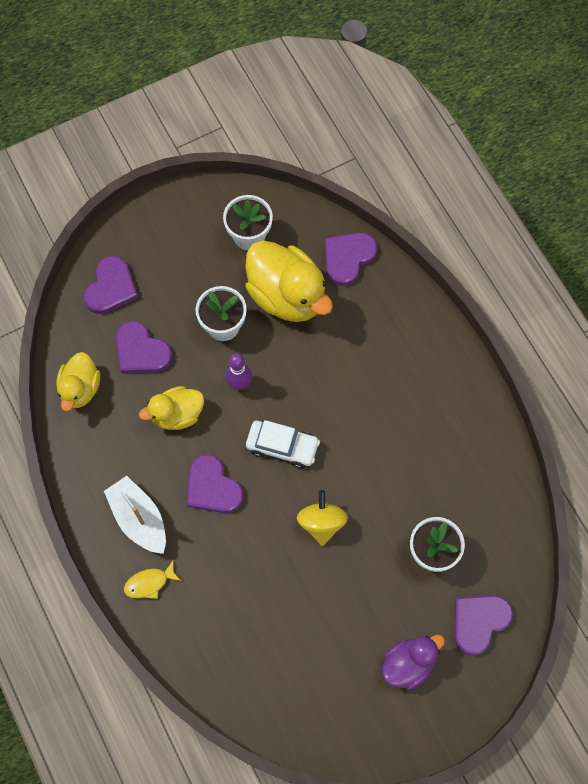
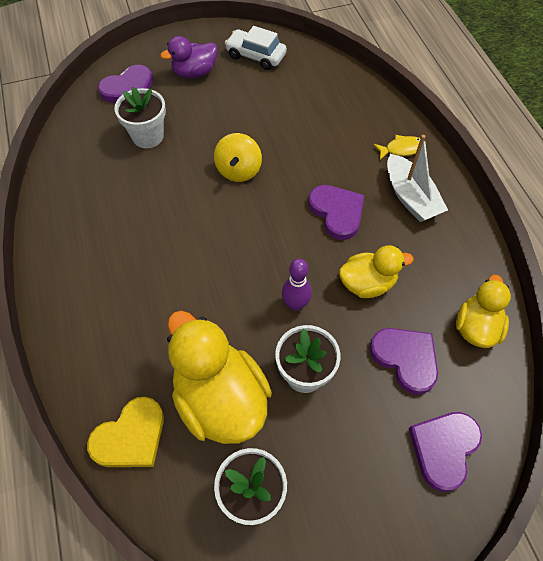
camera: 170 degrees left, 10 degrees down
(282, 446) = (261, 237): white car -> white car (256, 56)
(348, 258) = (130, 437): purple heart -> yellow heart

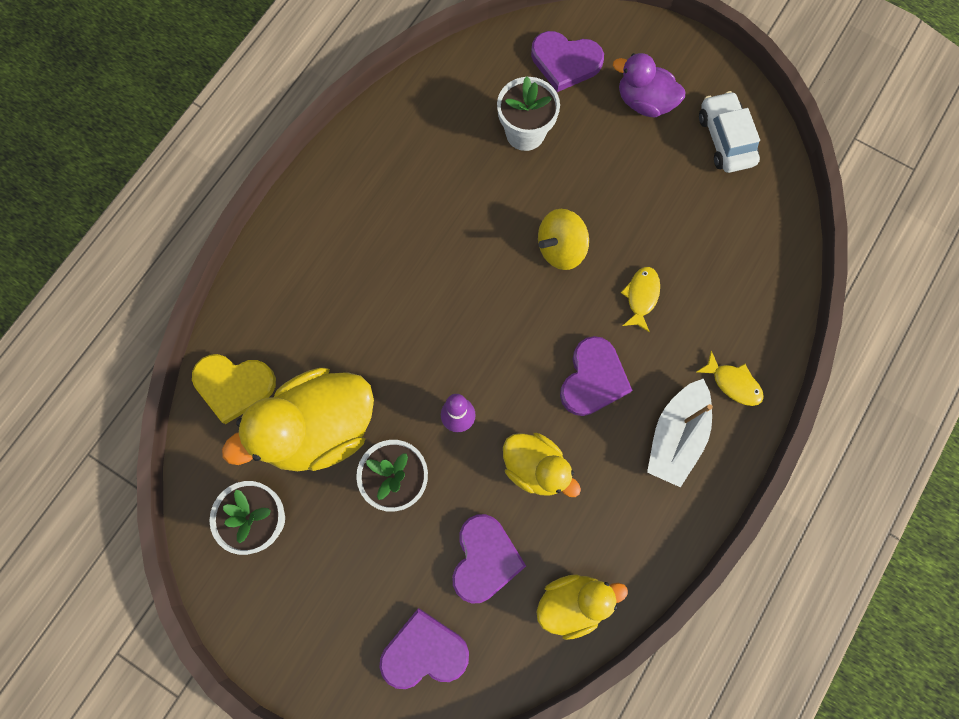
camera: 50 degrees right, 15 degrees up
(220, 399) = (319, 428): yellow duck -> yellow duck turned 135 degrees counterclockwise
(308, 154) = (641, 296): none -> yellow fish

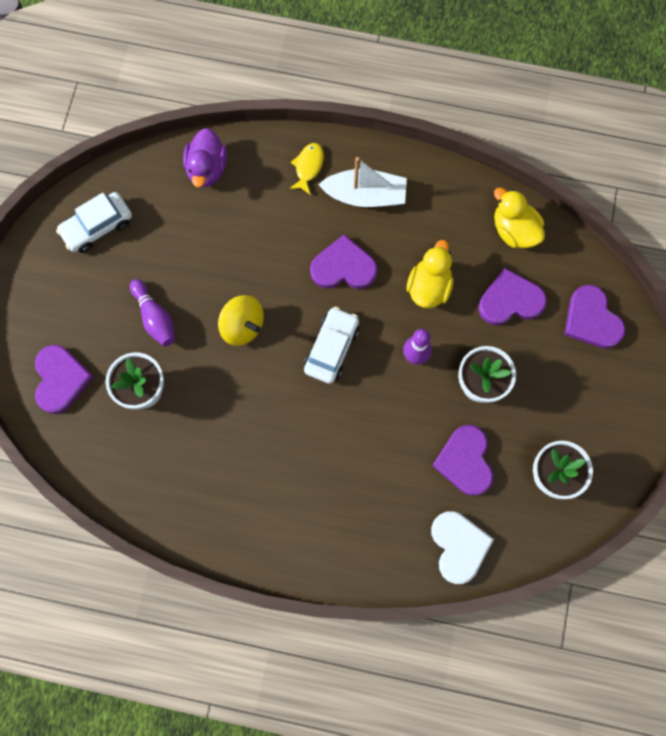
camera: 110 degrees left, 0 degrees up
(234, 386) = (458, 546): yellow heart -> white heart
(319, 428) = (465, 461): yellow duck -> purple heart
(501, 332) = (331, 348): none -> white car
(601, 166) = (155, 318): none -> purple bowling pin
(641, 296) = (262, 252): yellow fish -> none
(644, 102) = (81, 301): purple duck -> purple duck (207, 169)

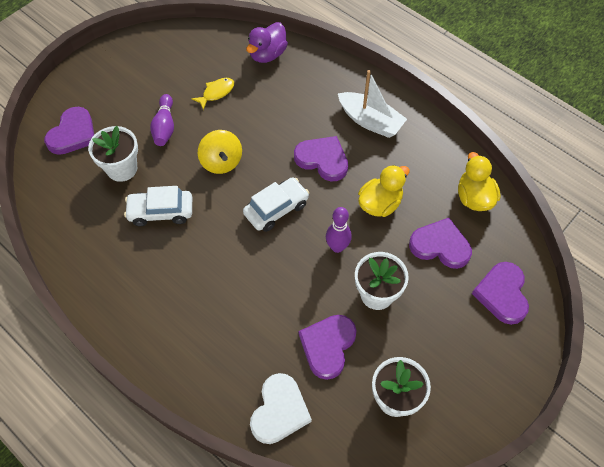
camera: 30 degrees right, 15 degrees down
(97, 227) = (168, 55): white car -> white car (161, 212)
(308, 167) = (340, 85): yellow fish -> yellow fish (216, 93)

